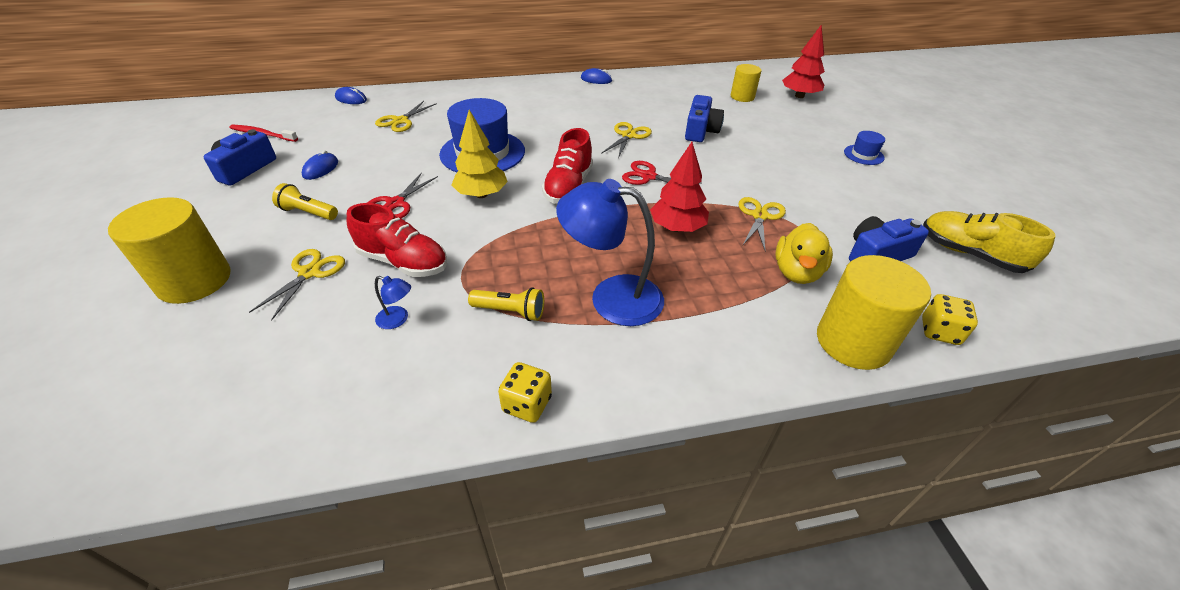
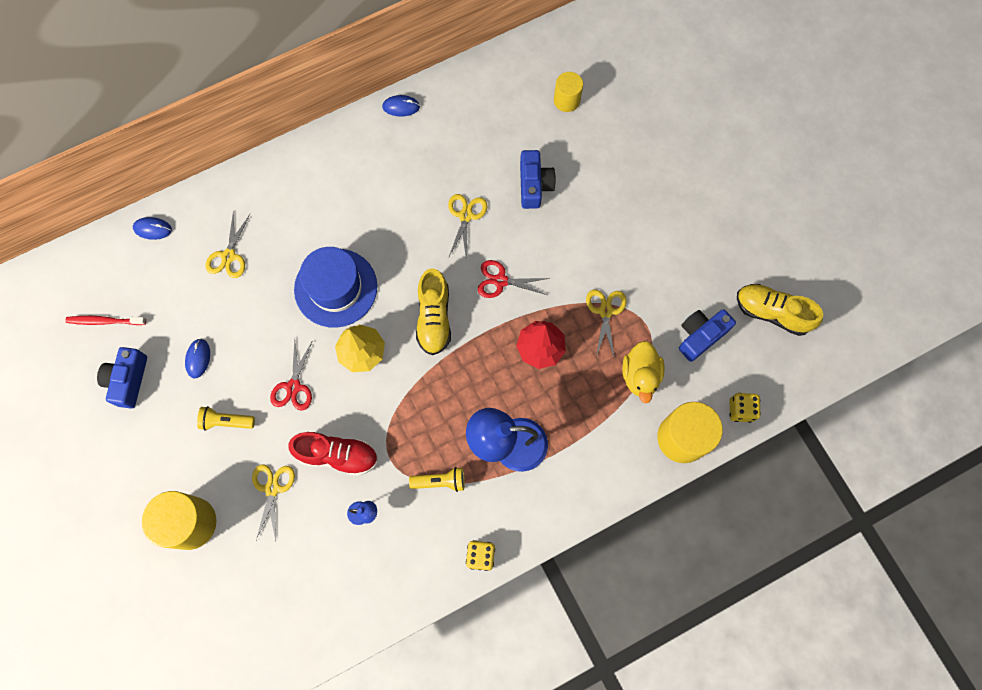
camera: 15 degrees left, 30 degrees up
(568, 187) = (434, 318): red shoe -> yellow shoe
(799, 96) = (626, 80): red tree -> none
(863, 155) = (692, 184): blue hat -> none

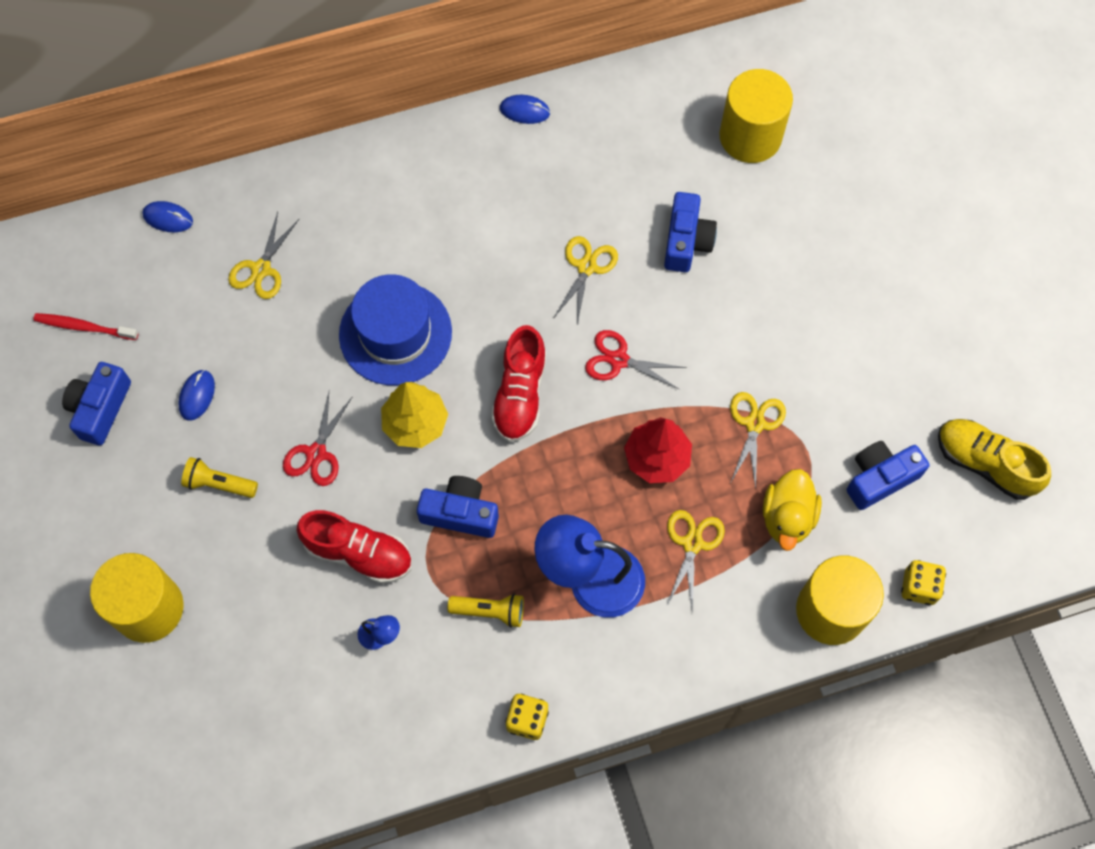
camera: 10 degrees right, 5 degrees down
(272, 488) = (264, 582): yellow scissors -> yellow scissors (692, 543)
(406, 413) = (460, 513): none -> blue camera
(434, 318) = (520, 394): yellow shoe -> red shoe
(566, 100) = (750, 136): yellow cylinder -> yellow cylinder, size x1.71

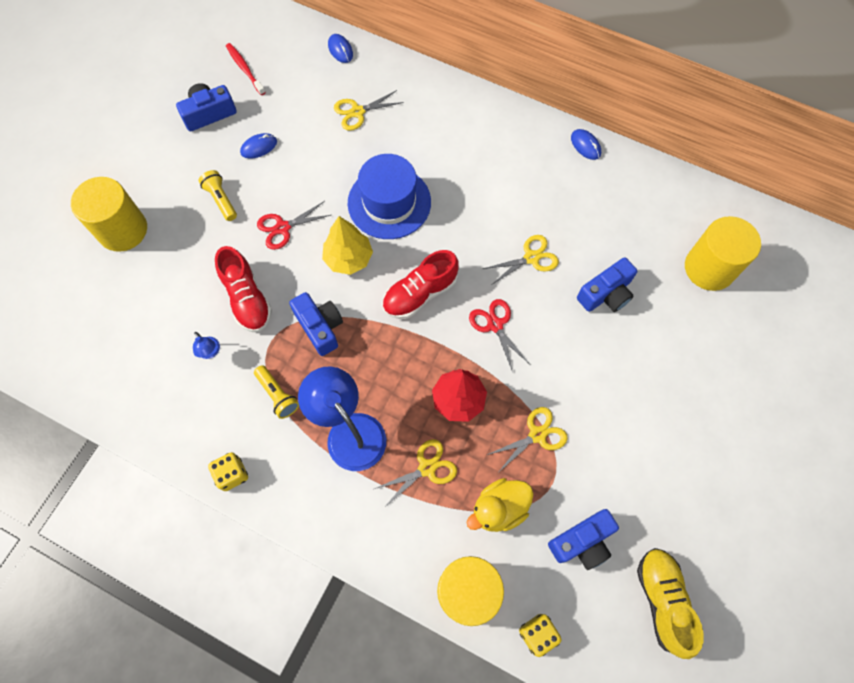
camera: 45 degrees right, 0 degrees up
(880, 478) = (582, 542): blue camera -> blue camera turned 135 degrees clockwise

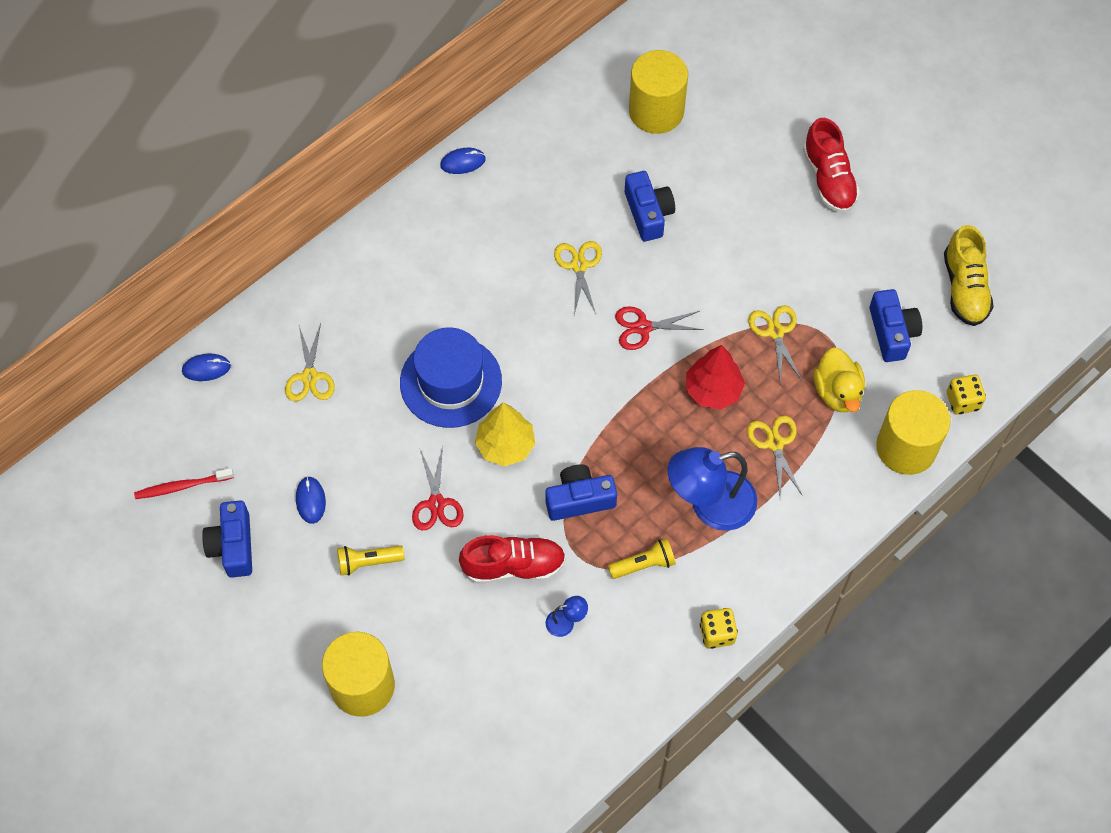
camera: 70 degrees left, 5 degrees down
(420, 293) = (578, 387): red shoe -> red shoe (828, 179)
(662, 600) = (964, 288): yellow shoe -> yellow shoe turned 105 degrees counterclockwise

